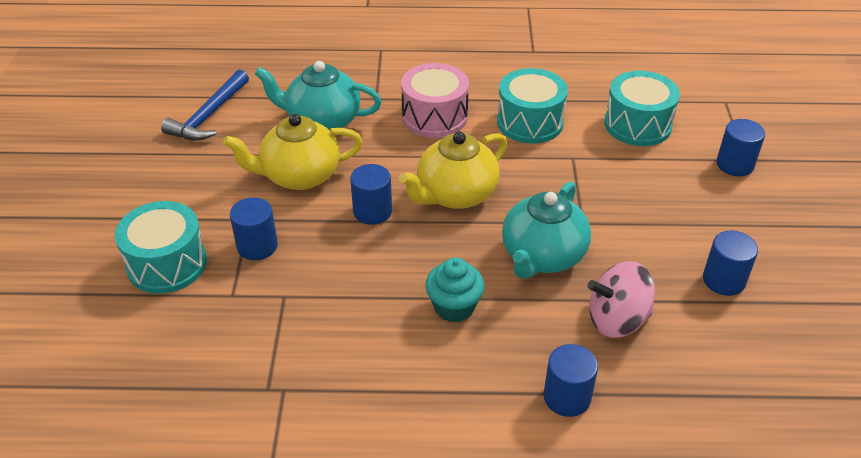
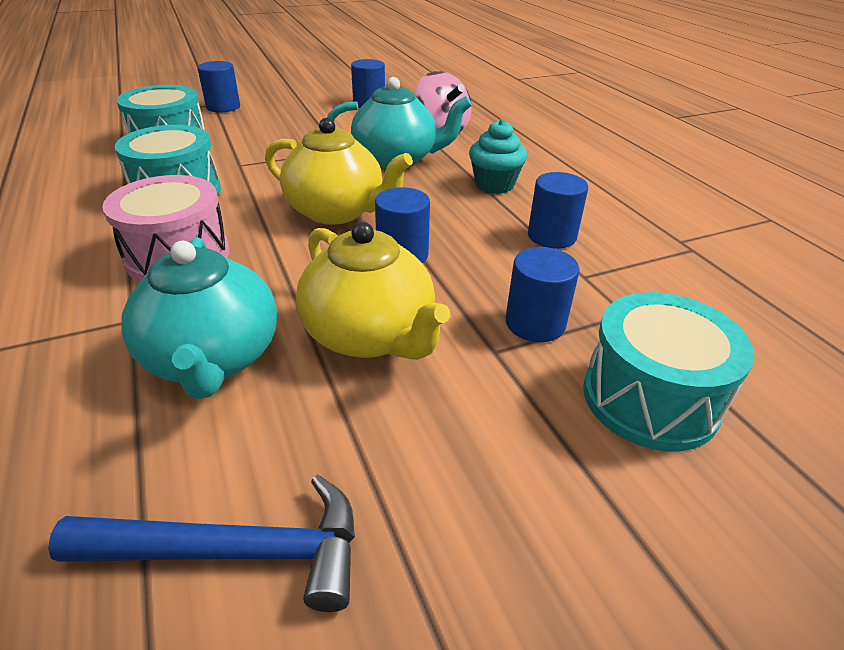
camera: 115 degrees left, 5 degrees down
(567, 397) = (530, 136): blue cylinder -> blue cylinder (551, 236)

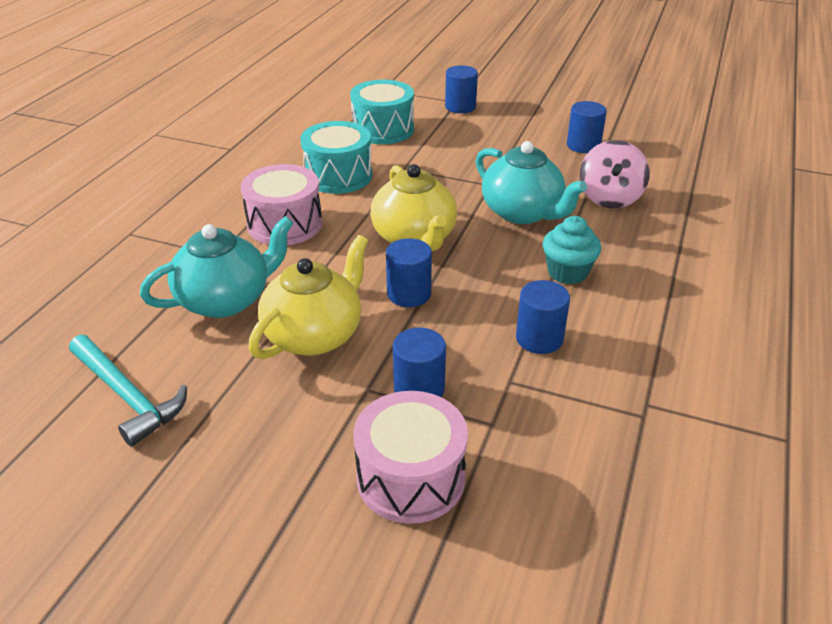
camera: 45 degrees right, 0 degrees up
(213, 359) = (226, 300): turquoise teapot -> turquoise teapot turned 150 degrees counterclockwise
(235, 552) = (127, 396): blue hammer -> turquoise hammer
(370, 335) = (314, 335): yellow teapot -> yellow teapot turned 150 degrees counterclockwise
(650, 398) = (410, 478): turquoise drum -> pink drum

